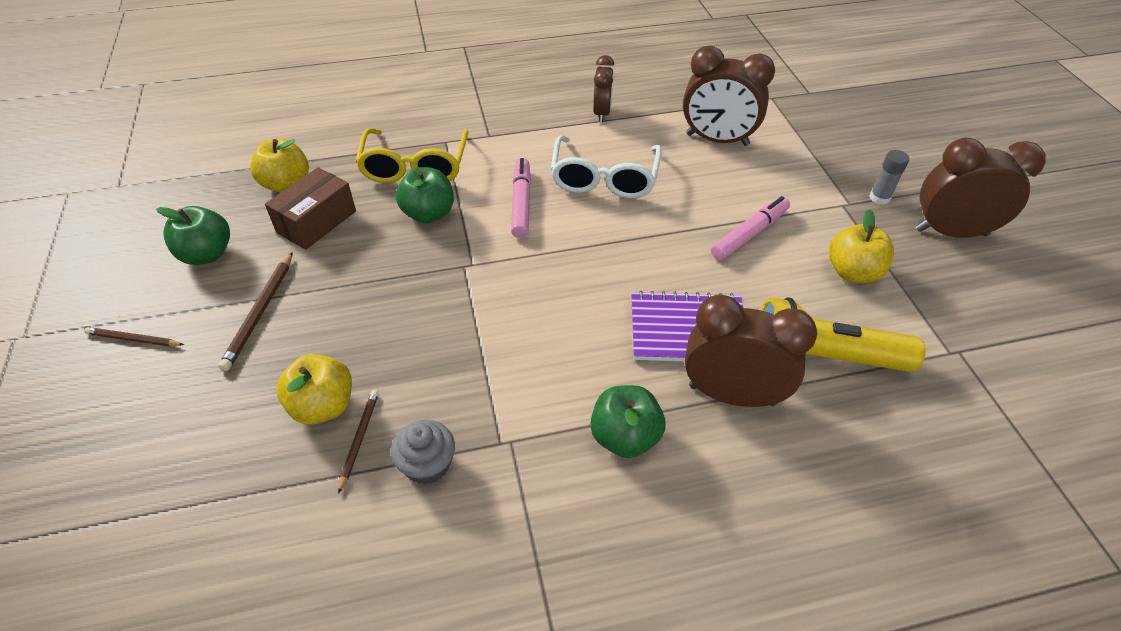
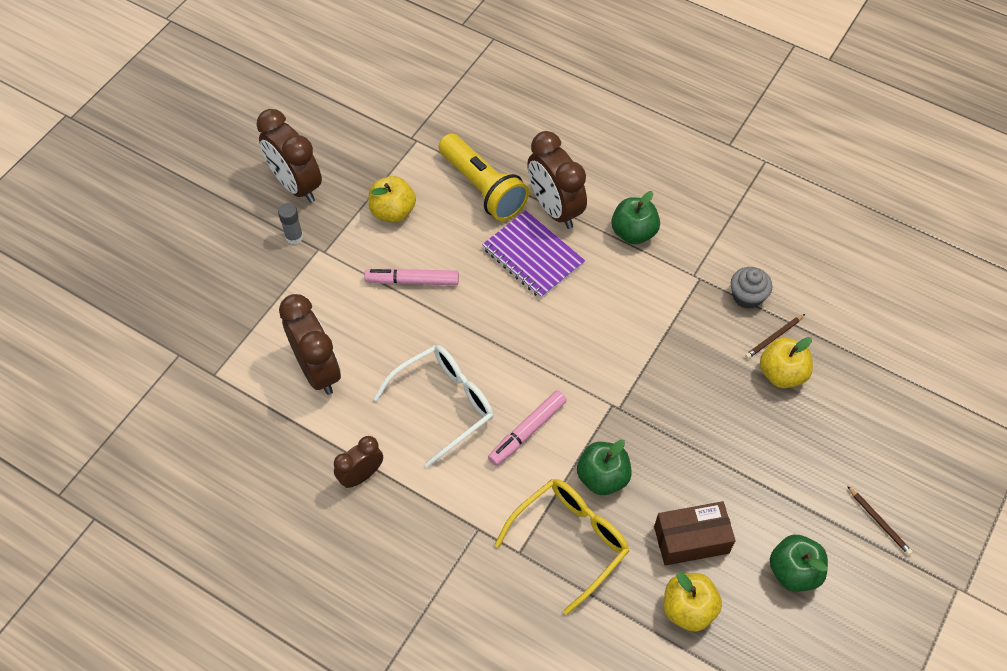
camera: 135 degrees left, 10 degrees up
(260, 312) = (782, 478): brown pencil -> none

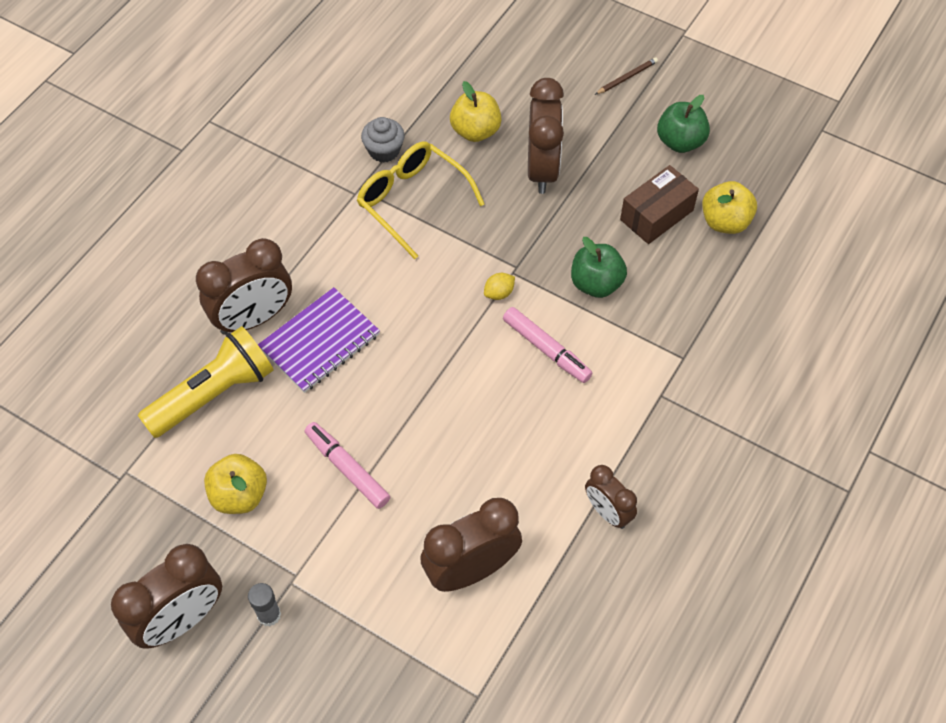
camera: 90 degrees left, 0 degrees up
(412, 281) = (347, 468): pink marker -> pink marker turned 135 degrees clockwise
(444, 404) = (515, 430): white glasses -> none
(570, 541) = (667, 313): yellow glasses -> yellow glasses (413, 201)
(588, 393) = (499, 293): none -> yellow lemon
(633, 232) = (295, 244): green apple -> none
(691, 540) = (656, 215): brown box -> brown box turned 60 degrees clockwise
(739, 433) = (542, 169): none -> brown clock
(774, 337) = (434, 133): brown pencil -> none

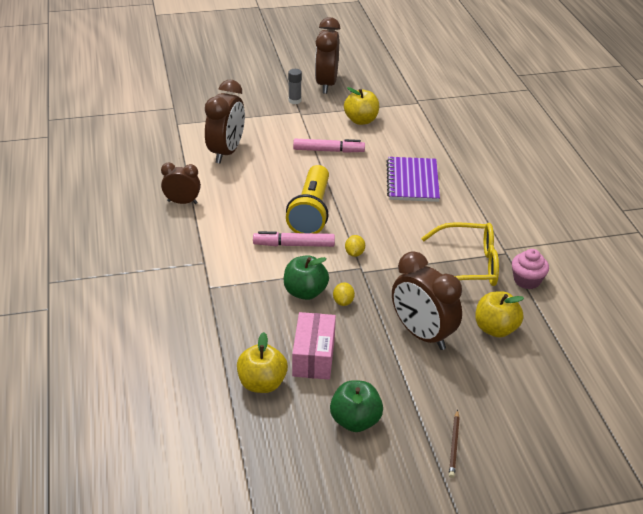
camera: 135 degrees right, 20 degrees down
(213, 394) = (427, 140): yellow flashlight -> yellow flashlight (311, 212)
(254, 318) = (457, 171): brown clock -> none
(384, 150) = (527, 280): grey cupcake -> pink cupcake
(572, 248) = (343, 302): none -> yellow lemon
(656, 215) = (313, 356): brown box -> pink box

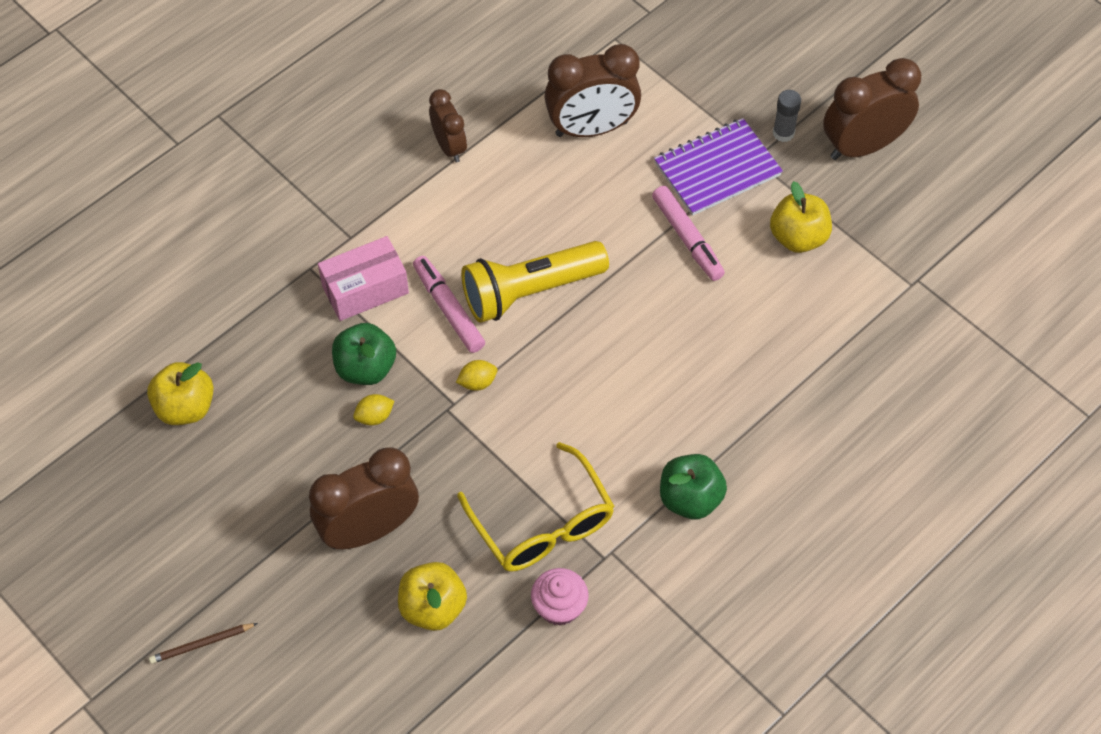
camera: 60 degrees right, 20 degrees up
(313, 356) = (259, 435): pink box -> pink box (365, 289)
(355, 421) = (182, 527): green apple -> green apple (690, 499)
(412, 181) = (690, 373): purple notebook -> purple notebook (717, 169)
(422, 334) = (369, 529): brown clock -> brown clock turned 45 degrees clockwise

